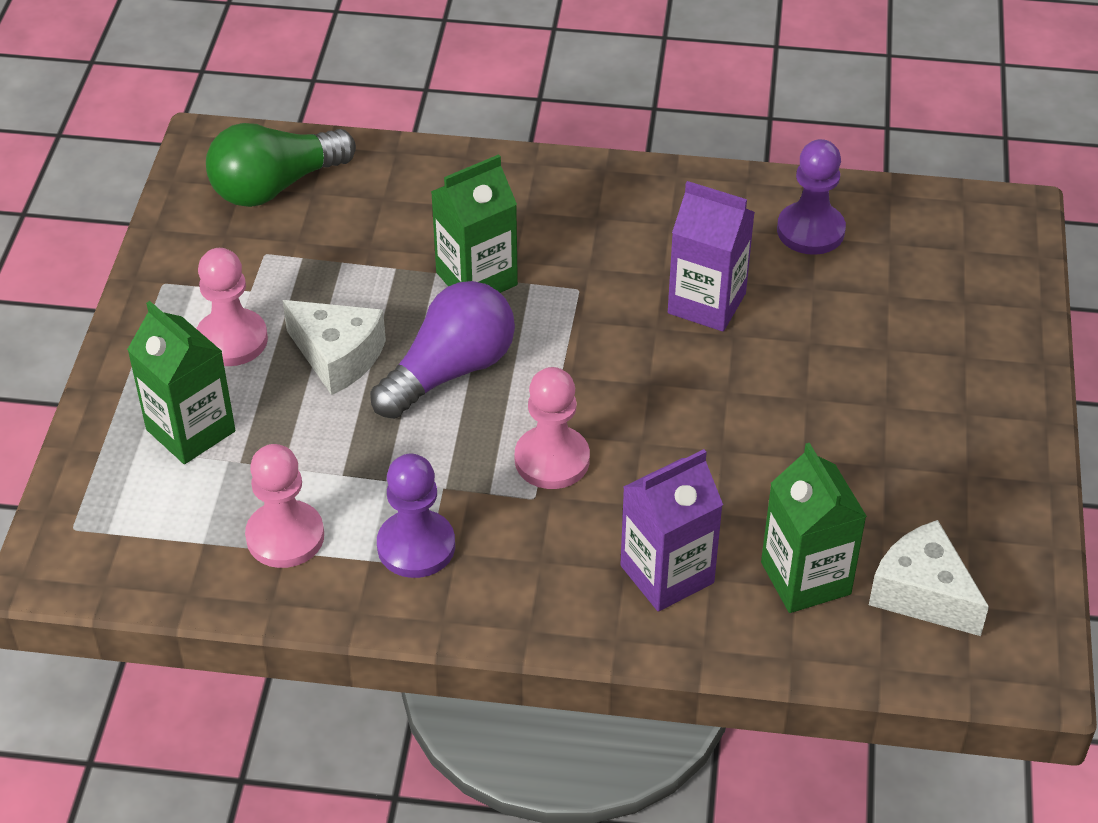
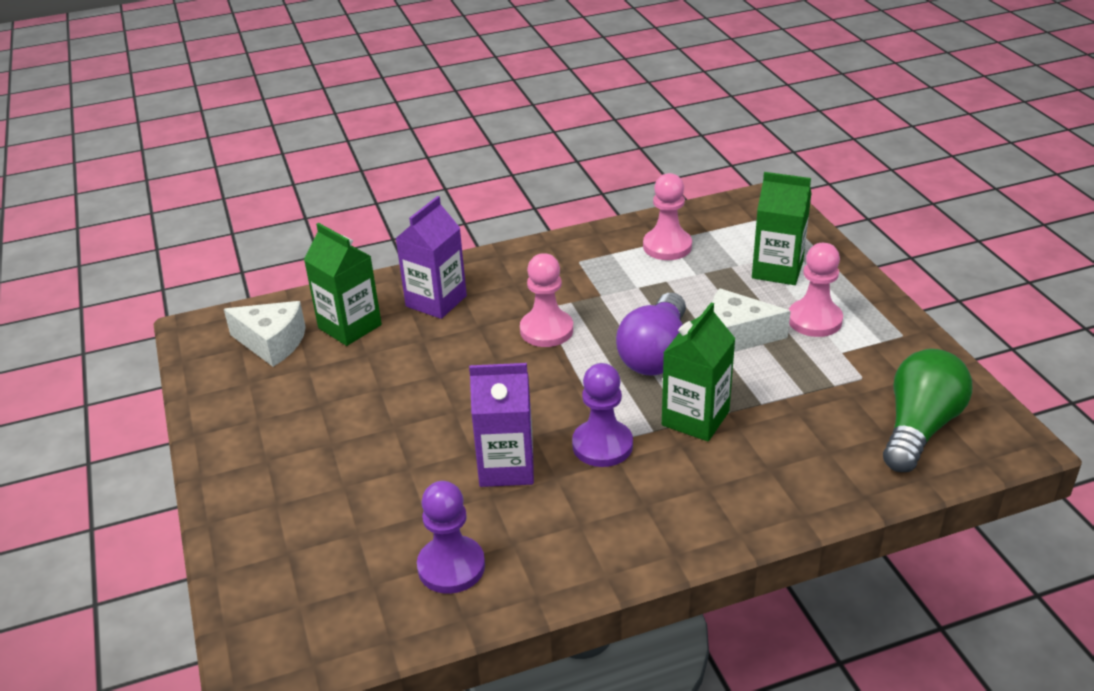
camera: 155 degrees right, 10 degrees down
(416, 546) = (591, 266): purple pawn -> purple pawn (602, 445)

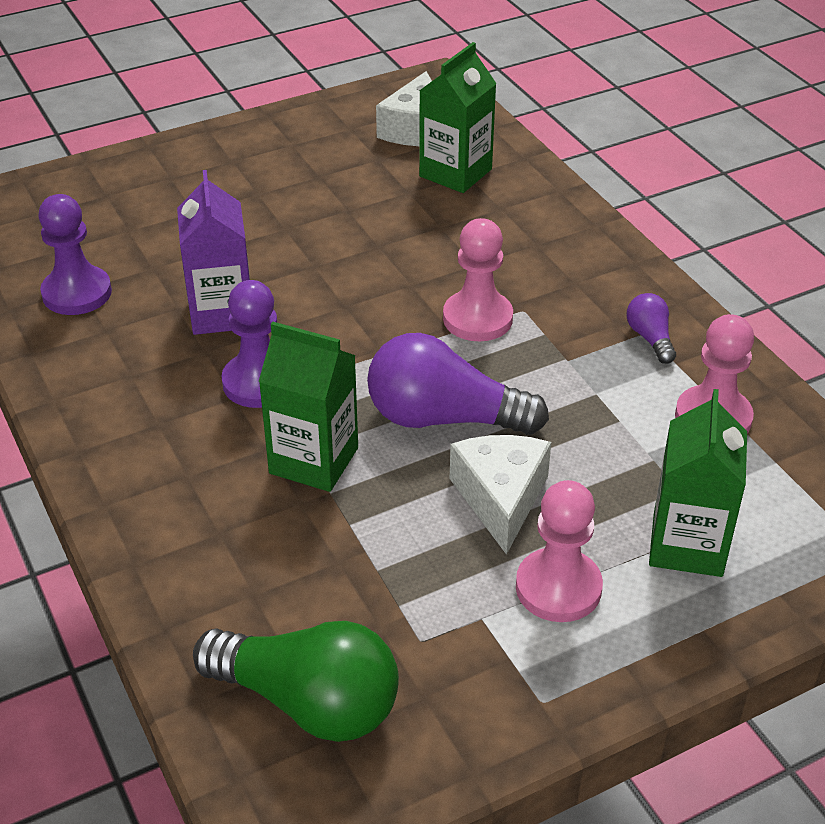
camera: 80 degrees right, 5 degrees up
(436, 301) = (519, 225): purple carton -> none
(585, 259) = (650, 338): none -> purple light bulb

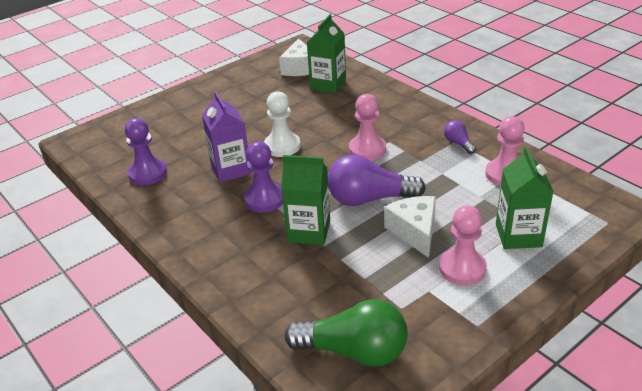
camera: 10 degrees left, 5 degrees down
(327, 283) = (282, 146): none -> white pawn

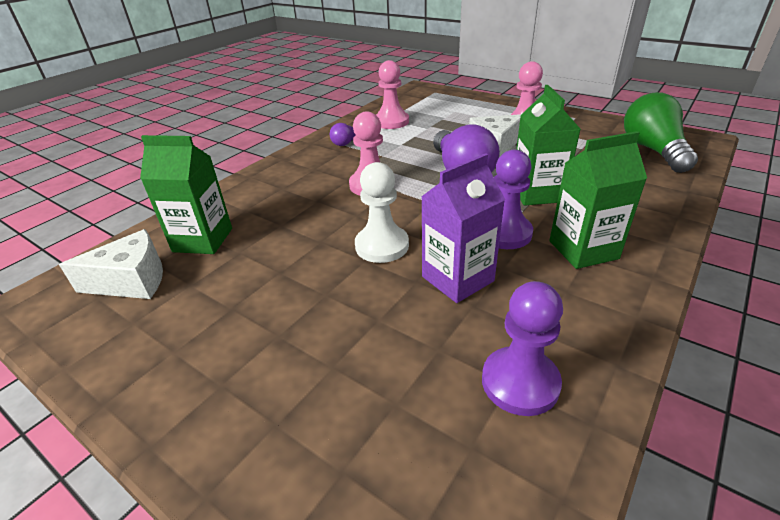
camera: 105 degrees left, 0 degrees up
(518, 235) = (469, 113): green carton -> green carton (583, 250)

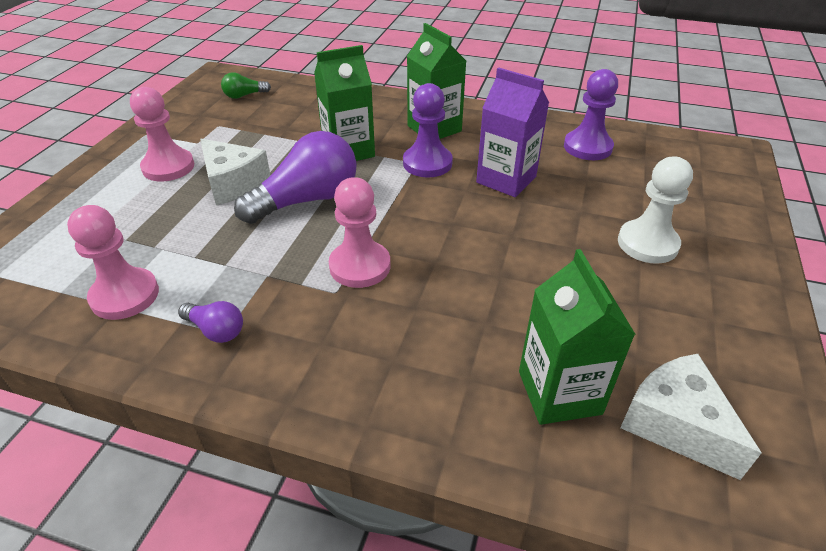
camera: 110 degrees left, 5 degrees up
(382, 246) = (484, 229): white pawn -> white pawn (647, 244)
(653, 150) = (244, 95): green light bulb -> green light bulb, size x0.48

